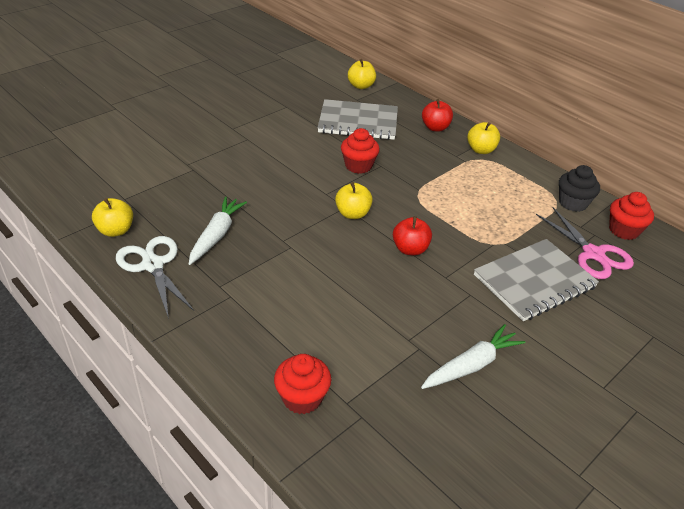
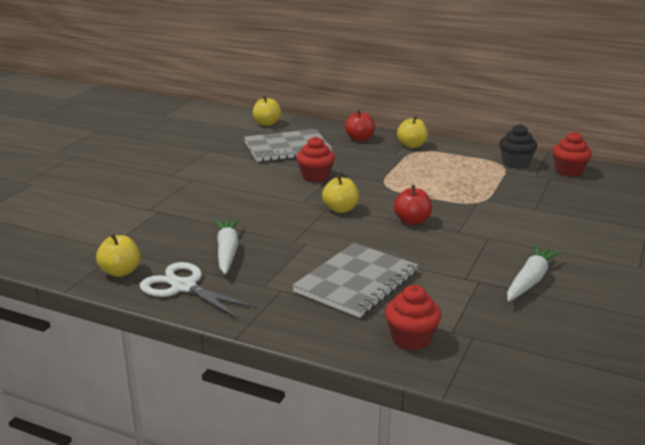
camera: 20 degrees left, 15 degrees down
(534, 281) = (530, 217): grey notebook -> grey notebook (356, 282)
(593, 254) = (559, 190): pink scissors -> none

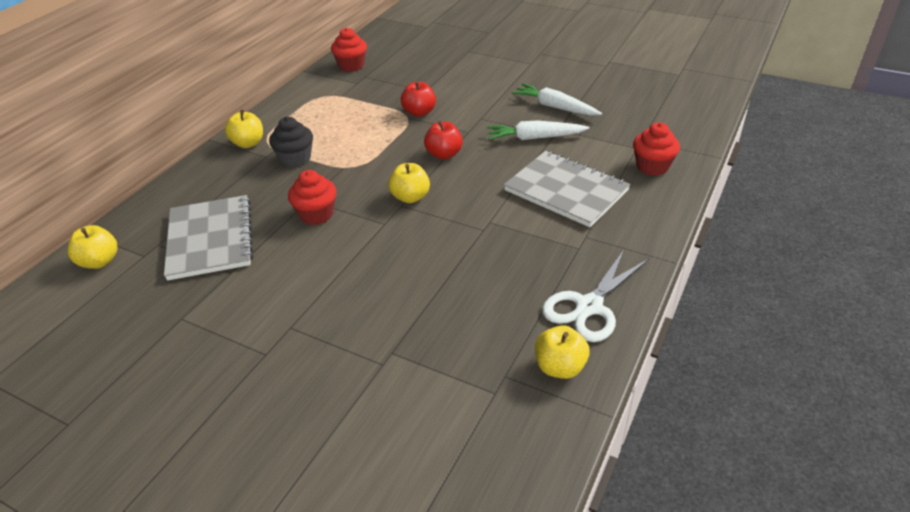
camera: 85 degrees left, 15 degrees up
(227, 252) = (507, 278): white carrot -> white carrot (534, 138)
(360, 139) = (207, 179): red apple -> red apple (419, 112)
(515, 163) = (323, 88): black cupcake -> black cupcake (295, 159)

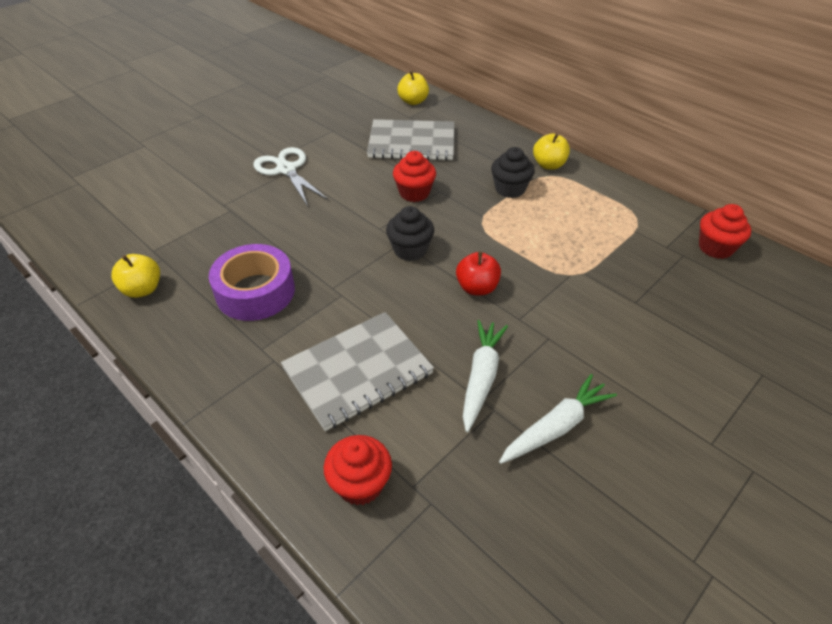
camera: 105 degrees right, 5 degrees up
(410, 197) = (410, 250): yellow apple -> black cupcake
(419, 112) = (578, 286): red apple -> none
(515, 277) = (255, 292): none -> purple tape
(589, 306) = (184, 328): white scissors -> white scissors (286, 170)

